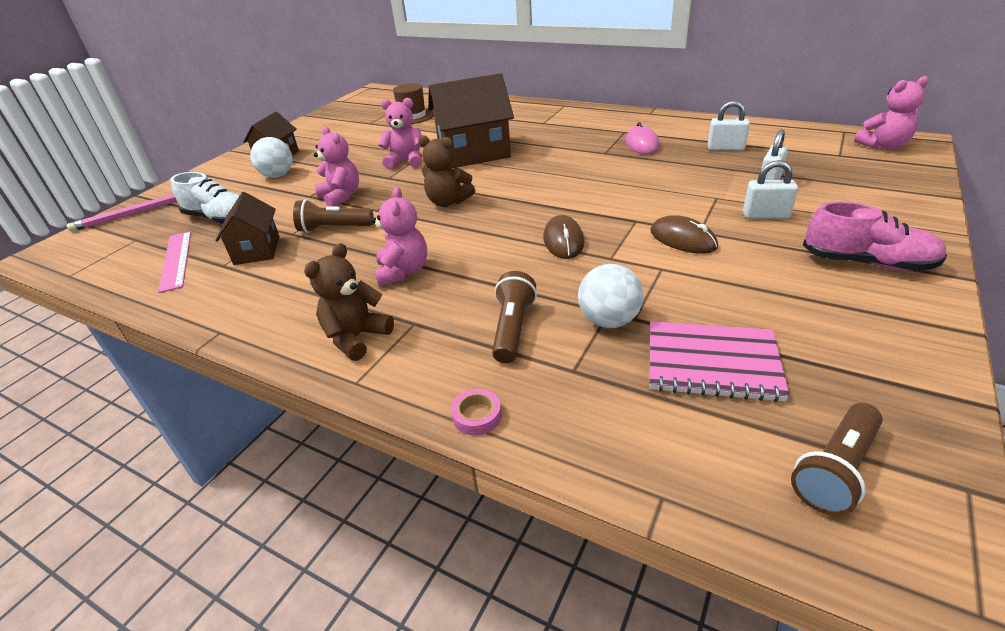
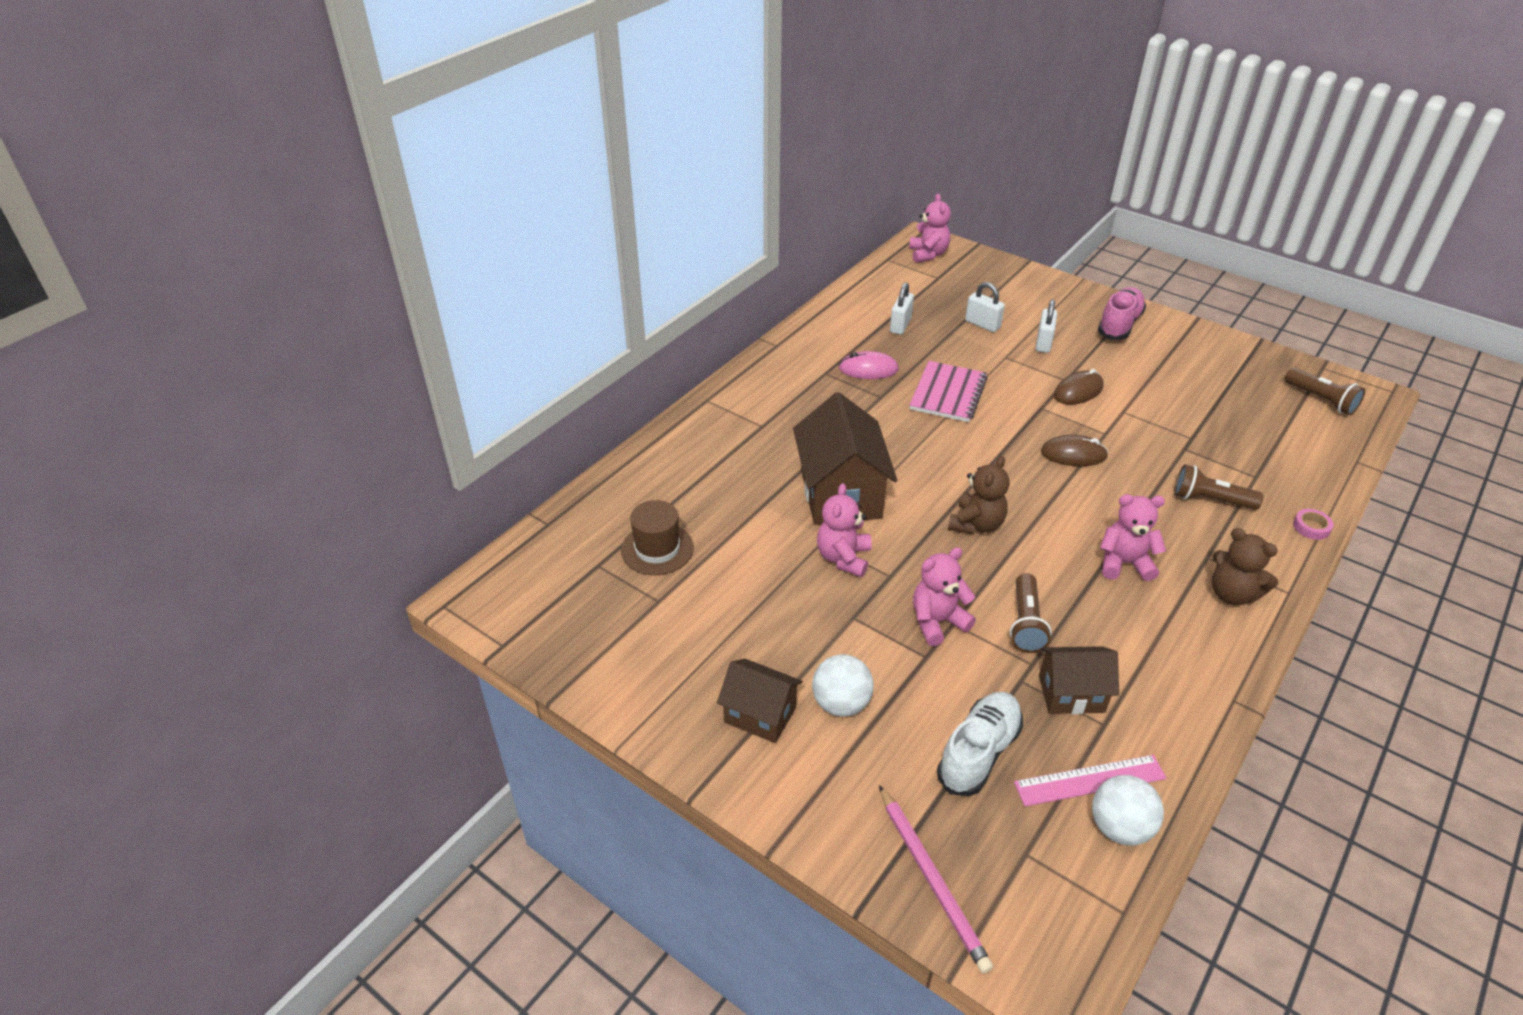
camera: 85 degrees left, 5 degrees up
(609, 321) = (1196, 450): white ball -> white ball (1119, 827)
(712, 363) = (1239, 416): pink notebook -> pink notebook (948, 394)

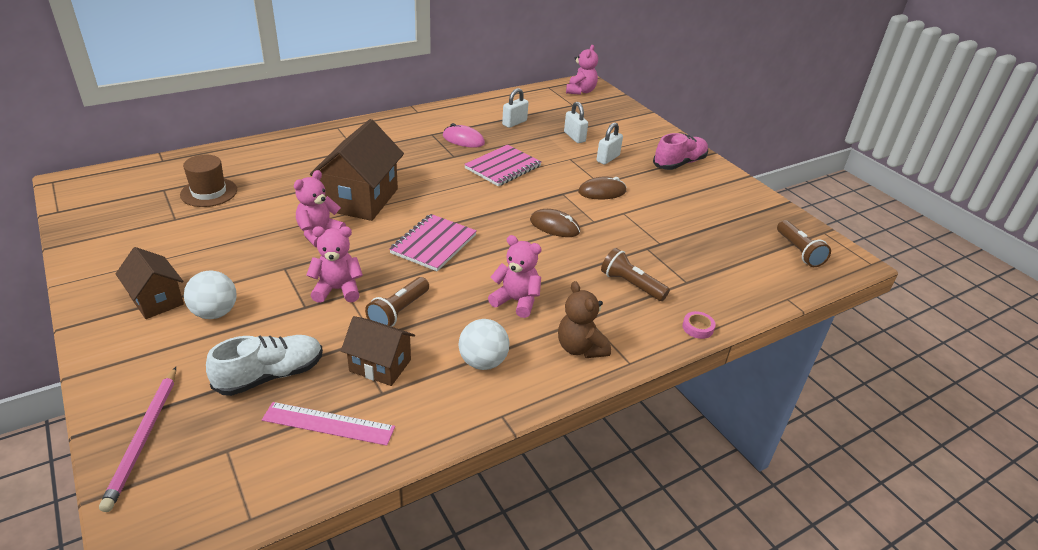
camera: 20 degrees right, 5 degrees down
(976, 524) = (433, 244): brown teddy bear -> pink notebook
(1119, 827) = (314, 462): white ball -> white ball (483, 362)

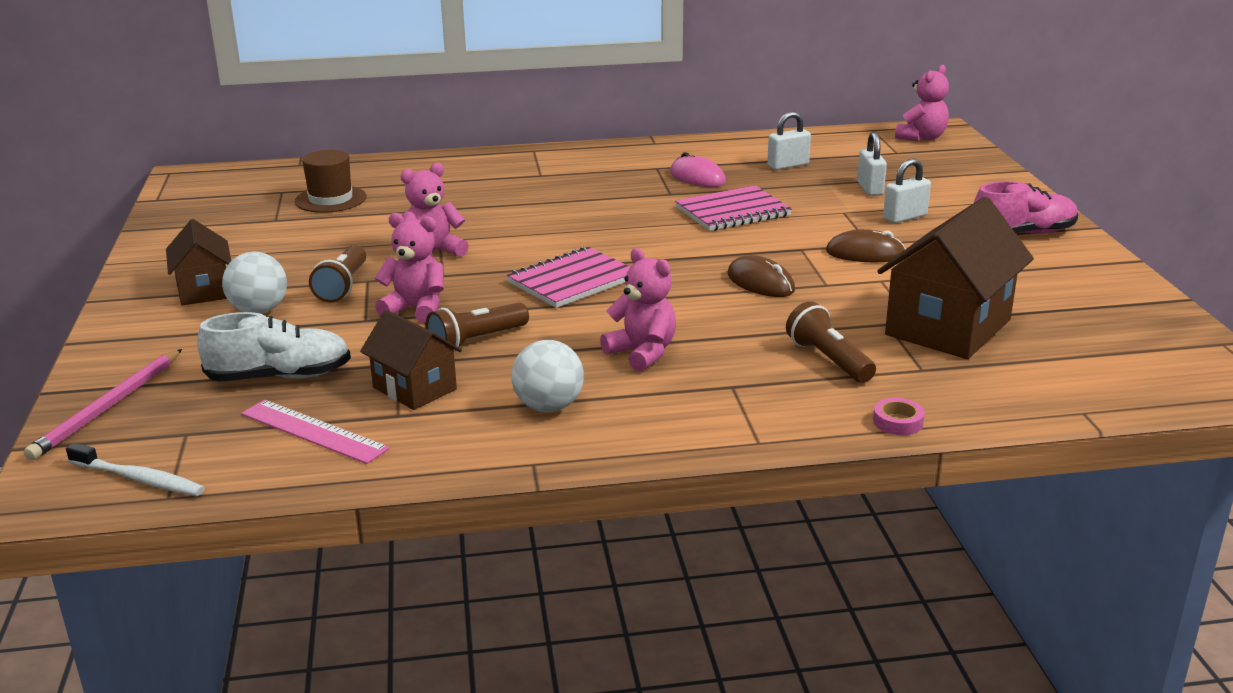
camera: 25 degrees right, 10 degrees down
(215, 506) = (139, 479): none -> white toothbrush
(361, 199) = (510, 225): brown house -> brown house (948, 327)
(580, 348) = (696, 415): brown teddy bear -> none
(799, 251) = (1153, 360): brown flashlight -> brown flashlight (343, 286)

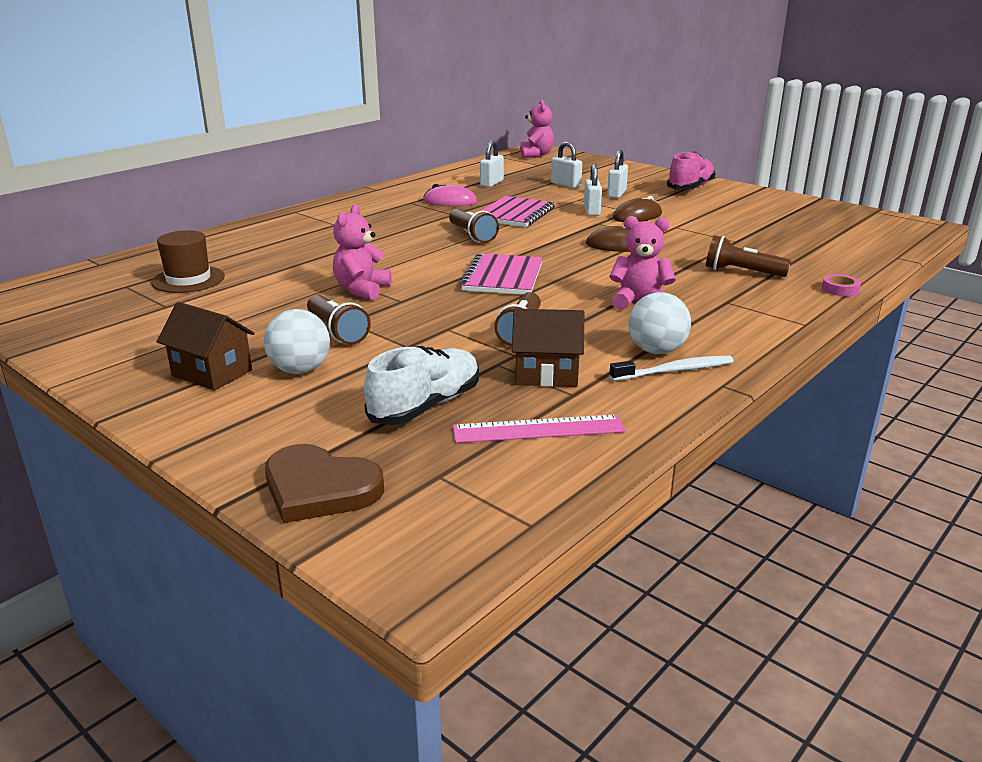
camera: 40 degrees left, 0 degrees up
(108, 407) = (319, 488): pink pencil -> brown heart
(139, 479) = (476, 525): white toothbrush -> white toothbrush (674, 371)
(416, 309) = (431, 327): pink teddy bear -> none
(638, 224) = (472, 235): none -> brown flashlight
(825, 231) = (591, 211): none -> white padlock
(948, 327) = (758, 239): brown house -> none

